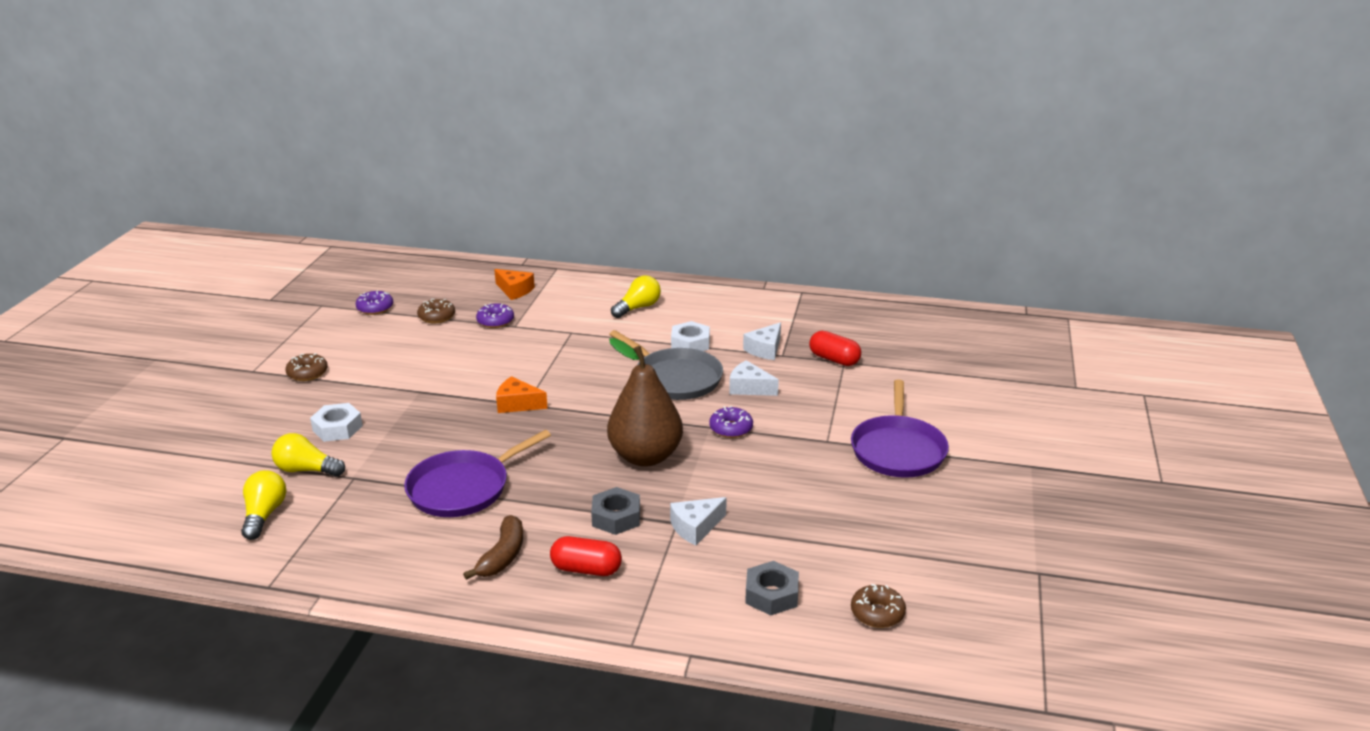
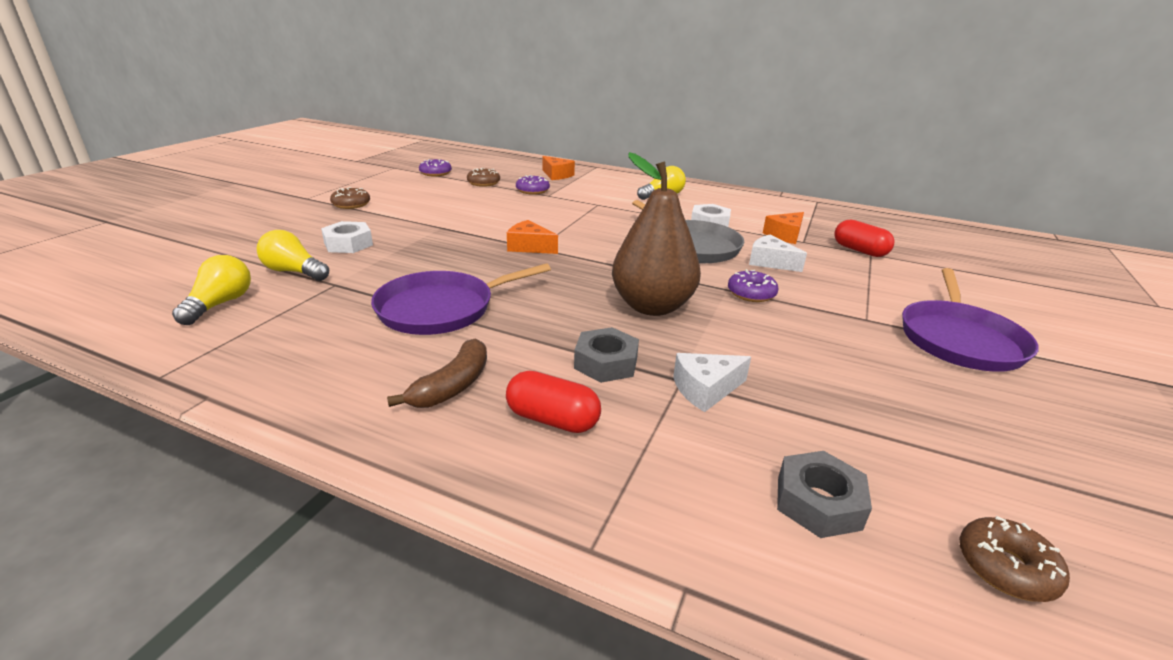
camera: 10 degrees right, 0 degrees up
(765, 349) = (785, 235): white cheese -> orange cheese

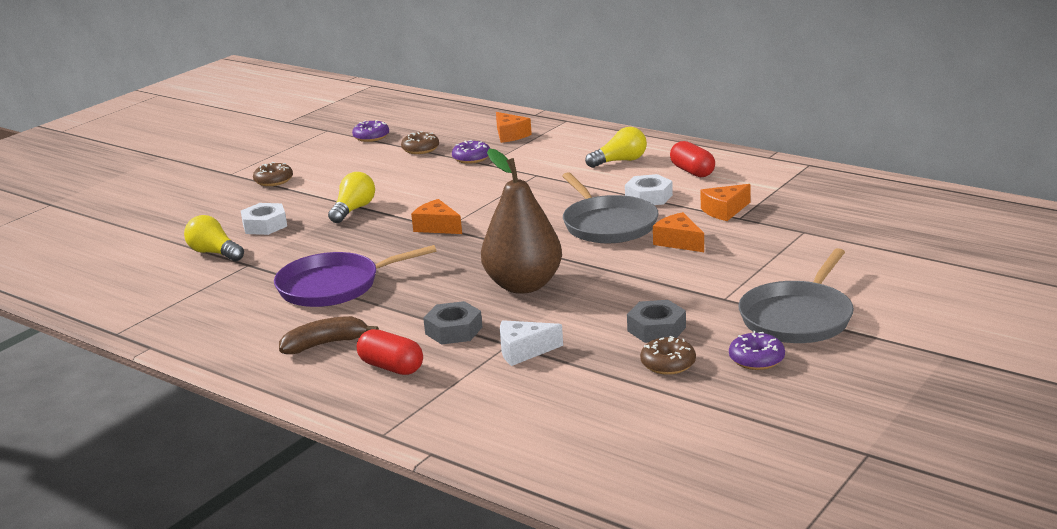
camera: 15 degrees right, 5 degrees down
(220, 304) = (155, 281): yellow light bulb -> yellow light bulb (353, 210)
(452, 386) = (325, 344): brown banana -> brown banana turned 150 degrees counterclockwise
(751, 293) = (630, 274): purple donut -> purple donut (756, 359)
(770, 262) = (679, 242): white cheese -> orange cheese
(818, 502) = (552, 419): grey nut -> grey nut (656, 329)
(859, 250) = (794, 228): red capsule -> red capsule (692, 171)
(959, 339) = (798, 317): purple pan -> grey pan
(1006, 568) = (650, 455): brown donut -> brown donut (668, 364)

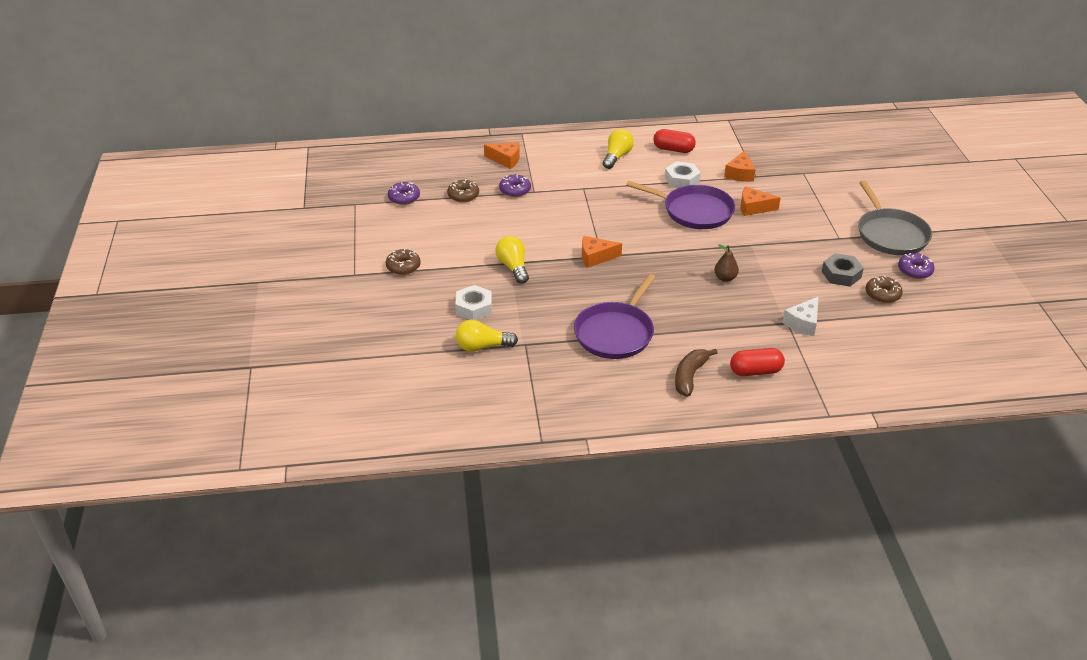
camera: 45 degrees left, 15 degrees up
(454, 330) = (743, 329): grey nut -> none
(523, 285) = (725, 278): brown pear -> brown pear, size x0.41
(608, 224) = (694, 211): grey pan -> purple pan

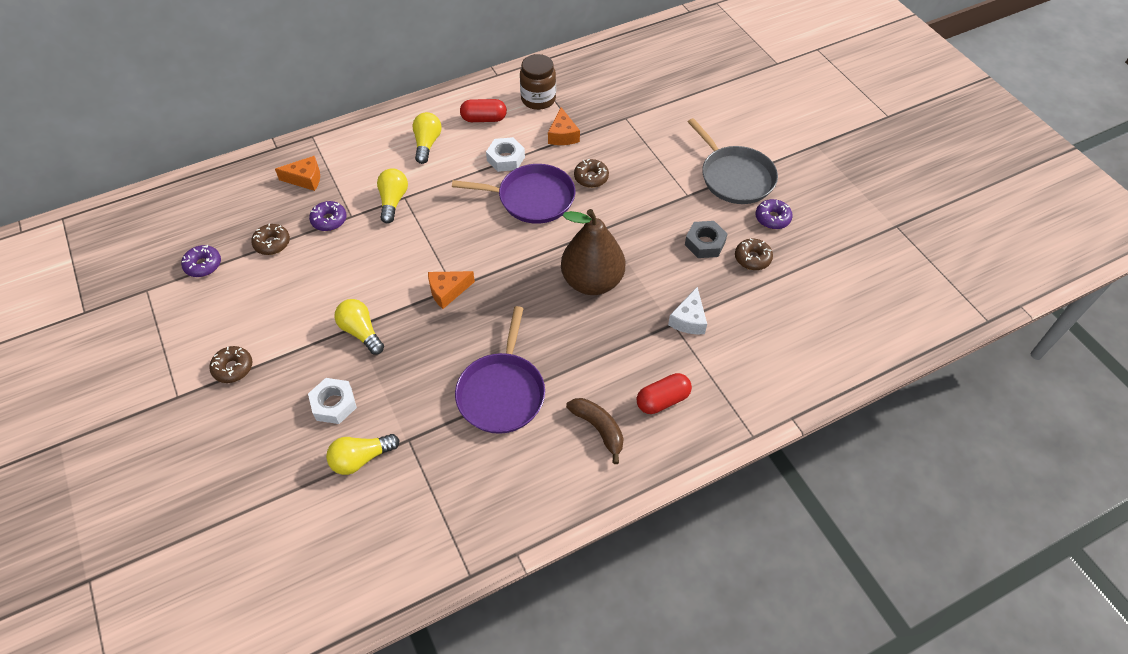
camera: 20 degrees left, 15 degrees up
(573, 189) = (393, 201): none -> yellow light bulb
(690, 376) = (598, 429): brown banana -> brown banana turned 135 degrees clockwise
(725, 278) = (592, 281): brown pear -> brown pear, size x2.43
(728, 145) = (538, 99): none -> brown jar
(753, 208) = (591, 177): orange cheese -> brown donut

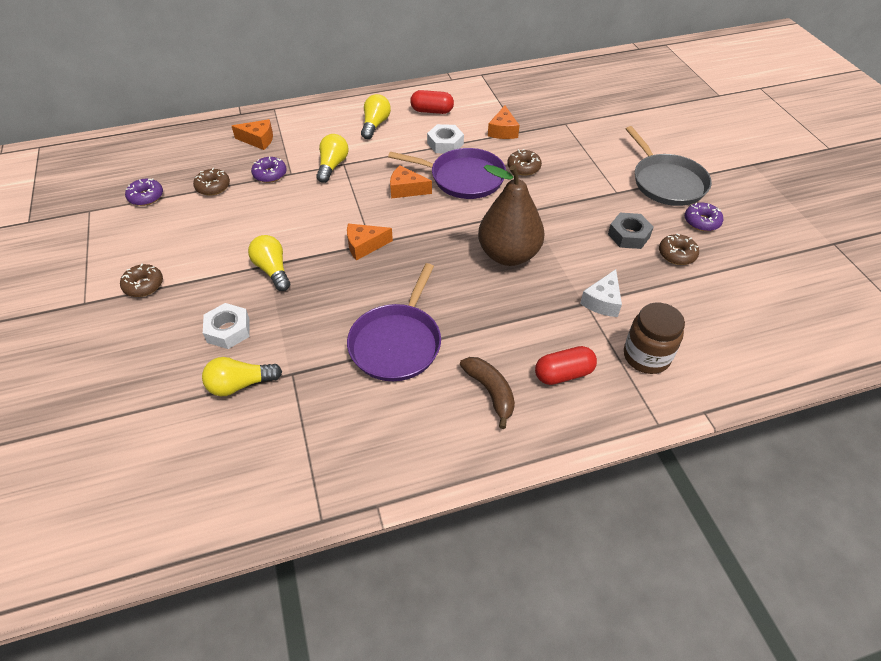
camera: 10 degrees right, 5 degrees down
(476, 220) = (406, 189): none -> orange cheese
(538, 99) = (485, 101): brown jar -> brown jar (646, 356)

